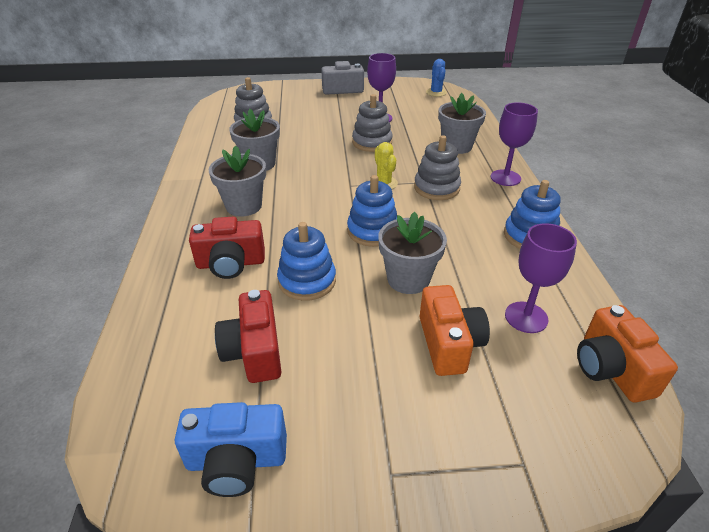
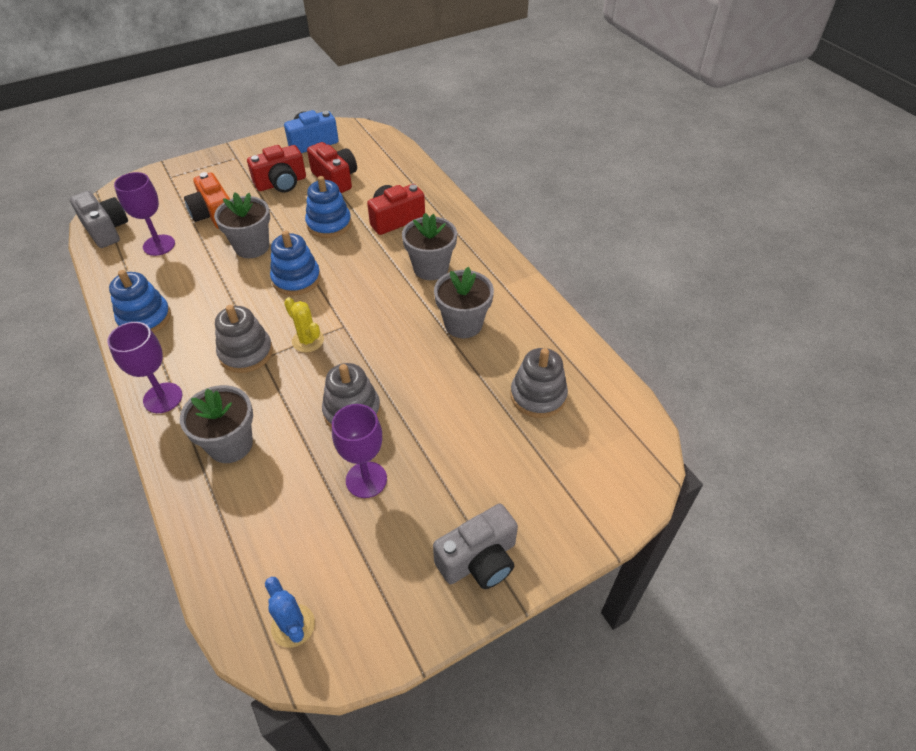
camera: 155 degrees right, 10 degrees up
(335, 372) = (281, 183): none -> red camera
(611, 369) = (106, 230): orange camera -> grey camera

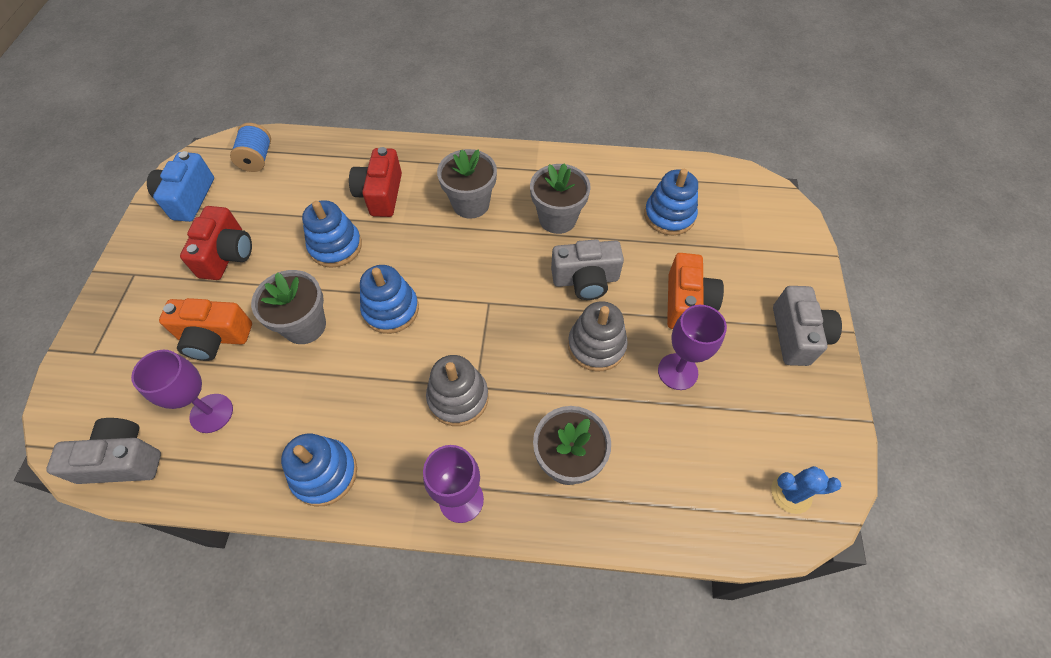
camera: 55 degrees left, 10 degrees up
(308, 340) = (484, 339): yellow cactus -> none
(335, 179) = (271, 208): red camera -> none
(372, 149) = (257, 159): none -> blue spool
(414, 372) = (585, 280): none -> grey camera
(447, 453) = (686, 303): none -> orange camera
(538, 396) = (669, 216): grey stacking toy -> blue stacking toy

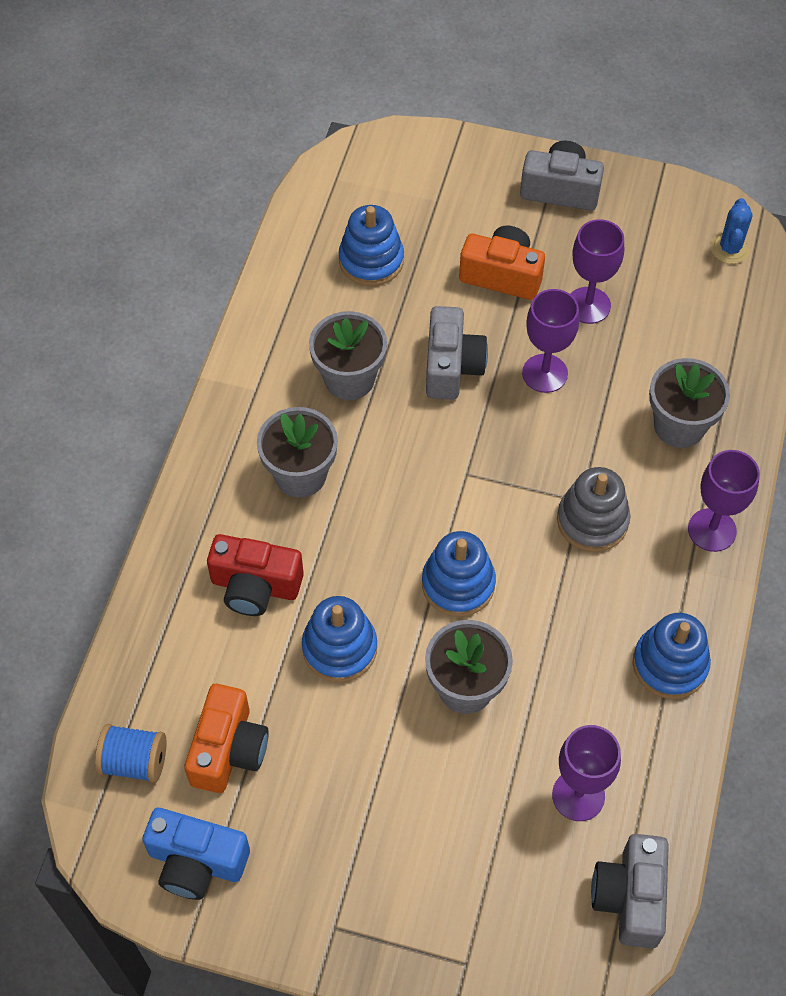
camera: 80 degrees left, 0 degrees up
(214, 337) = (466, 801): orange camera -> orange camera (228, 750)
(227, 255) = (324, 794): red camera -> none
(596, 346) = (545, 373): grey stacking toy -> purple goblet

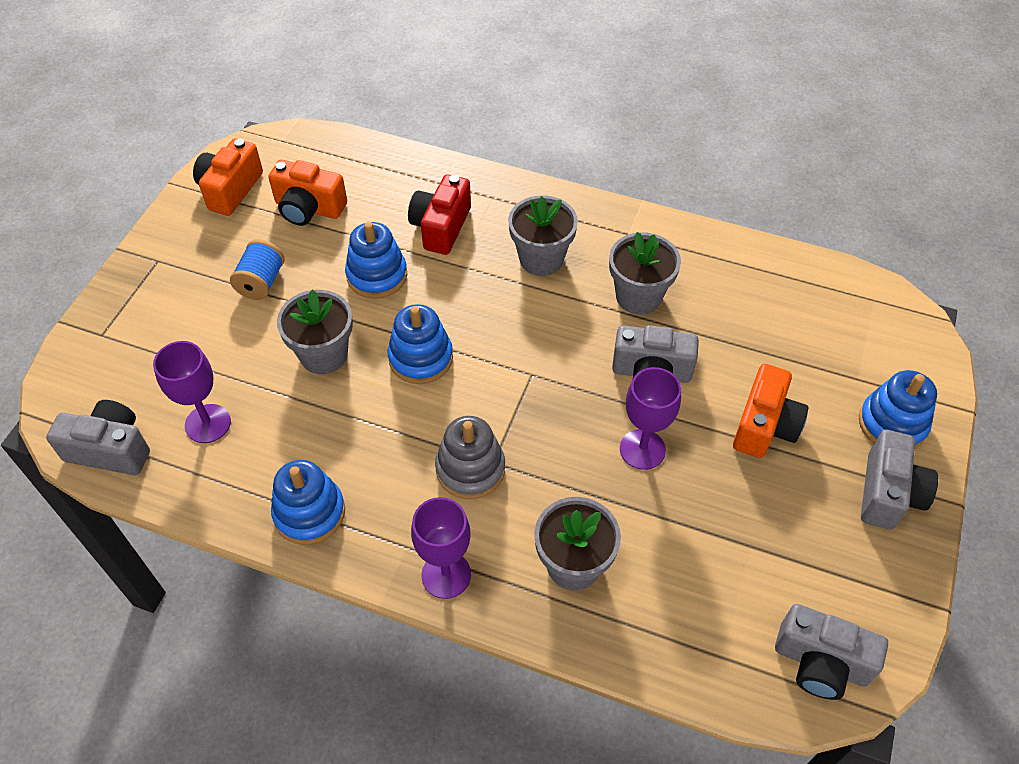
camera: 95 degrees right, 5 degrees down
(134, 761) = (313, 159): blue spool -> blue spool (261, 282)
(196, 862) = (230, 189): blue camera -> orange camera
(371, 260) = (775, 320): blue stacking toy -> blue stacking toy (892, 424)
(588, 305) = (729, 499): purple goblet -> none
(730, 248) = (821, 662): blue cactus -> grey camera

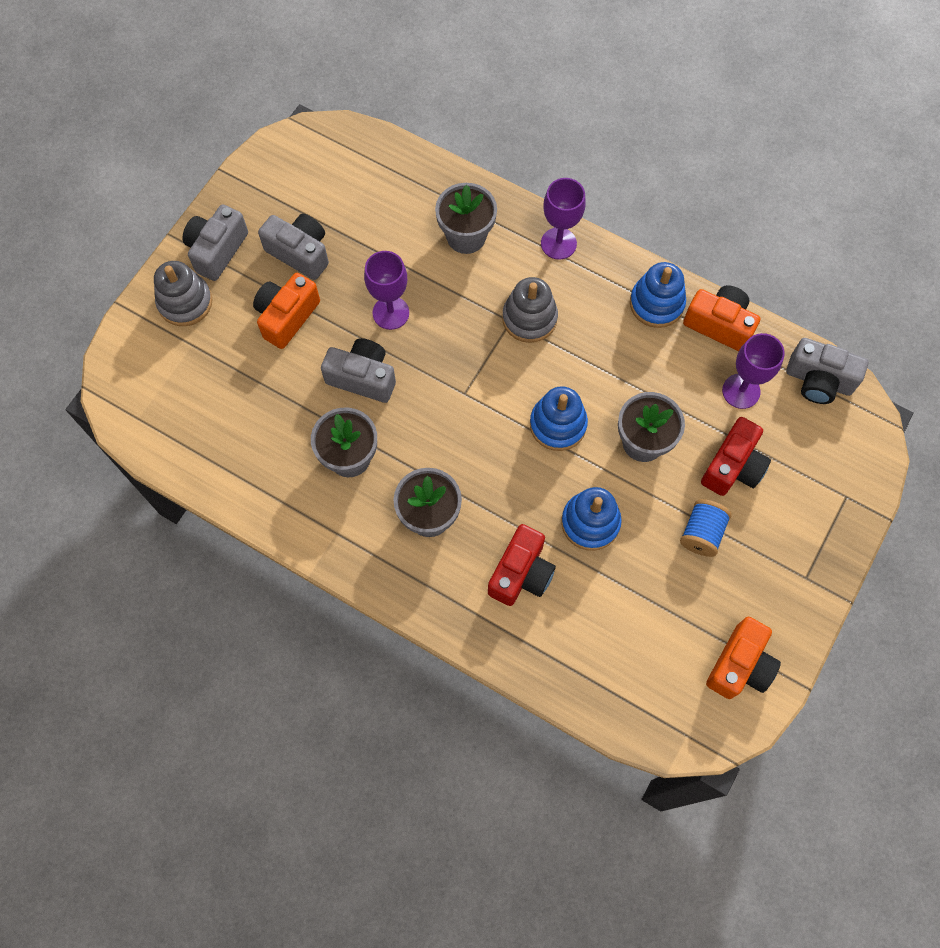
camera: 170 degrees left, 15 degrees up
(224, 345) = (733, 466): none -> red camera
(308, 208) = (655, 623): orange camera -> orange camera (719, 324)
(821, 662) = (319, 152): grey camera -> grey camera (300, 253)
(892, 424) = (185, 302): blue stacking toy -> grey stacking toy

